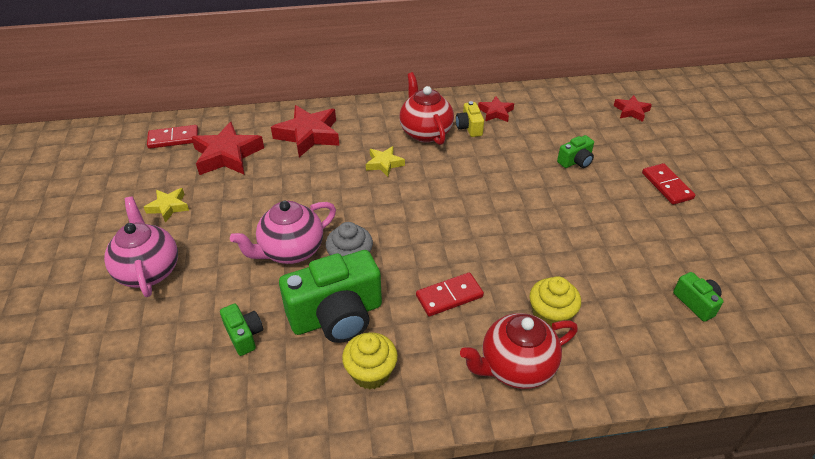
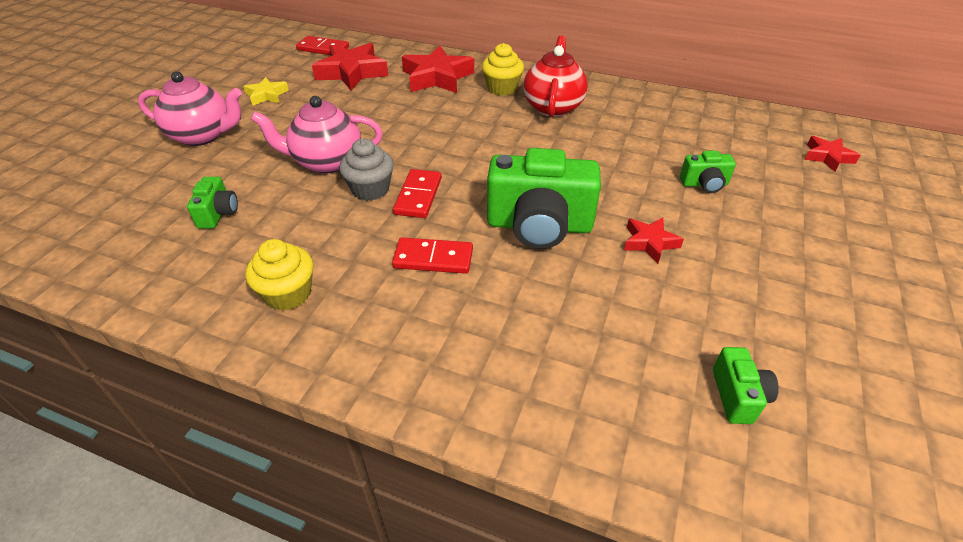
camera: 30 degrees right, 0 degrees up
(149, 271) = (203, 136): pink teapot -> pink teapot turned 90 degrees clockwise
(337, 316) = (309, 231): green camera -> green camera (539, 225)
(384, 164) = (484, 120): yellow star -> none
(469, 127) = (605, 116): yellow camera -> none
(495, 112) = (648, 111): red star -> red star (649, 242)
(516, 367) = (436, 358): red teapot -> none
(550, 315) = (527, 325): yellow cupcake -> yellow cupcake (502, 88)
(667, 186) = (811, 248): red domino -> red domino (418, 196)

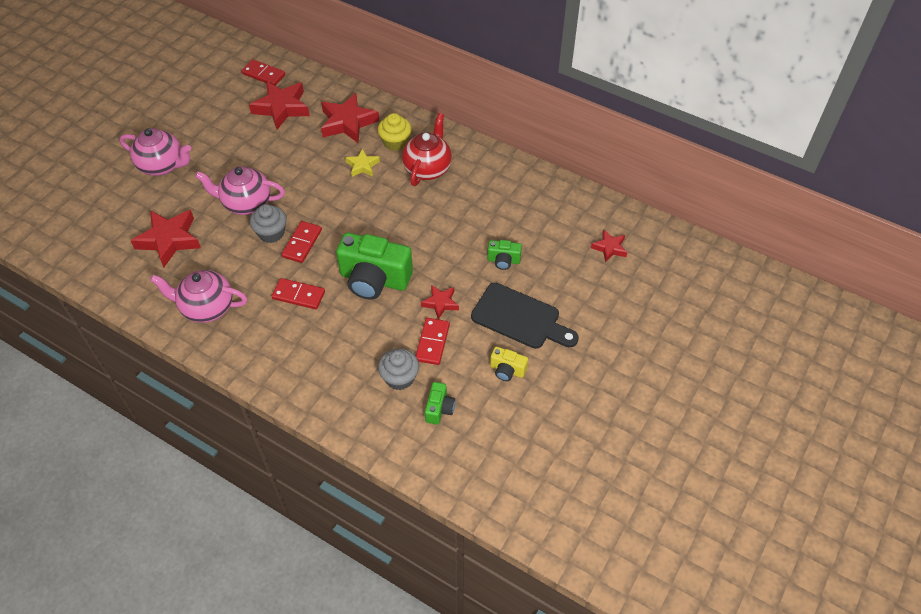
camera: 10 degrees right, 10 degrees up
(218, 213) = (169, 240): green camera -> red star
(267, 95) = (212, 127): yellow star -> yellow star (362, 166)
(288, 294) = (206, 308): yellow cupcake -> pink teapot
(644, 355) = (399, 378): none -> grey cupcake
(667, 295) = (432, 342): none -> red domino
(773, 246) = (520, 318): none -> black cutting board
(805, 318) = (507, 370): none -> yellow camera

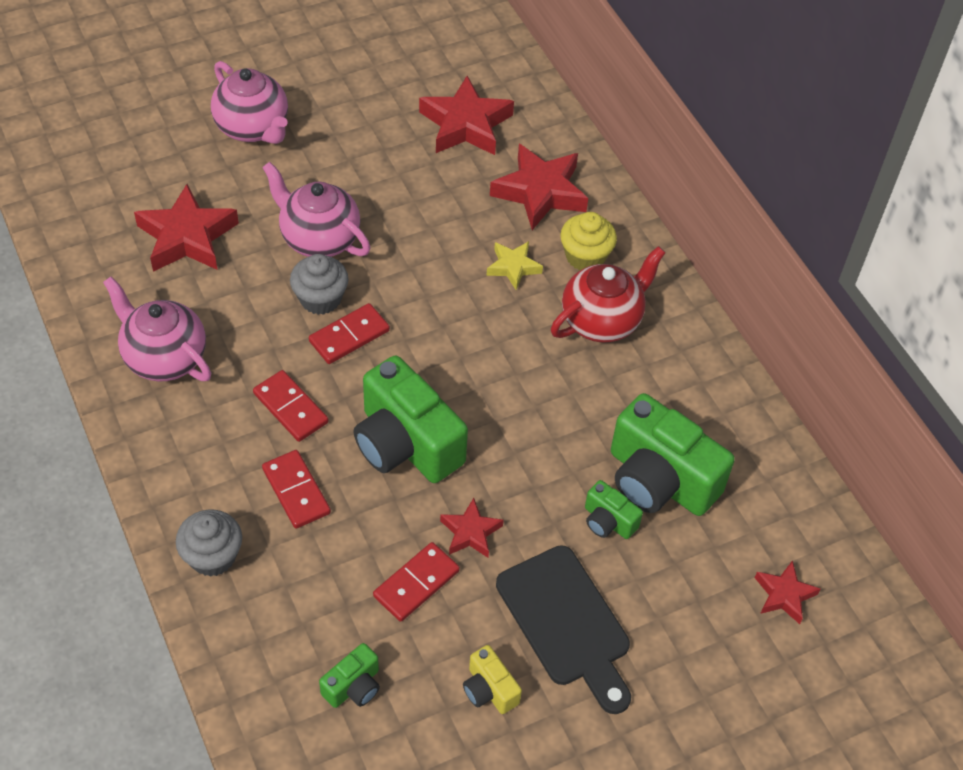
camera: 30 degrees right, 0 degrees up
(263, 74) = (477, 63): red domino -> red domino (296, 491)
(399, 378) = (334, 607): grey cupcake -> grey cupcake (212, 556)
(513, 228) = (659, 480): none -> green camera

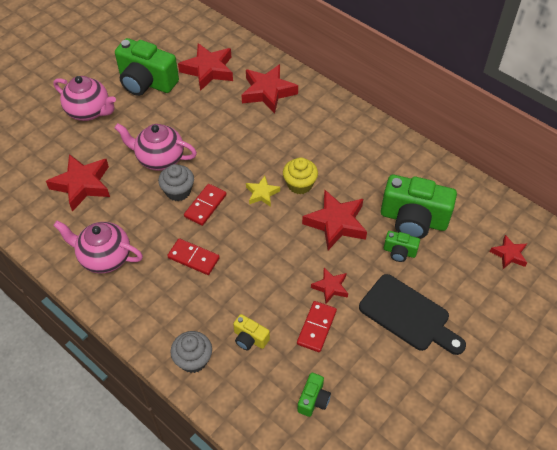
camera: 20 degrees left, 0 degrees up
(296, 491) = (221, 303): red domino -> none
(406, 444) = (269, 253): green camera -> green camera (146, 82)
(489, 689) = (388, 369): yellow camera -> yellow camera (250, 338)
(513, 267) = (275, 136): yellow star -> yellow star (262, 193)
(533, 438) = (336, 223): none -> red star
(585, 256) = (310, 117): yellow cupcake -> yellow cupcake (299, 184)
(602, 320) = (337, 147): red teapot -> none

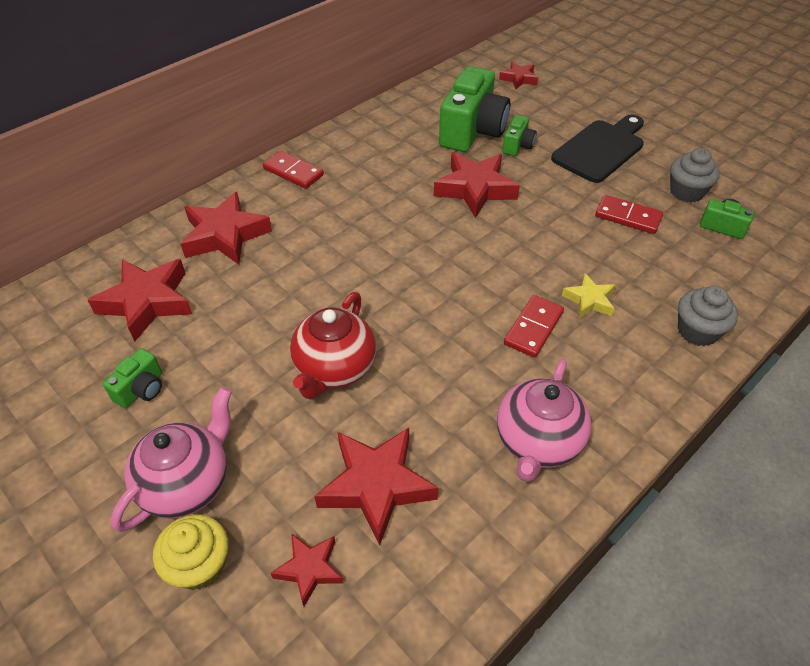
camera: 85 degrees left, 5 degrees down
(146, 82) = (141, 389): green camera -> green camera, size x0.47
(159, 159) = (334, 369): pink teapot -> red teapot
(178, 191) = (407, 345): grey cupcake -> grey cupcake (686, 192)
(205, 206) = (438, 312): red domino -> red domino (293, 172)
(250, 338) = (654, 275): yellow camera -> none
(262, 193) = (421, 252): yellow star -> yellow star (589, 300)
(299, 184) = (409, 215): yellow cupcake -> yellow cupcake (200, 565)
(330, 287) = (570, 201): red star -> red star (309, 569)

